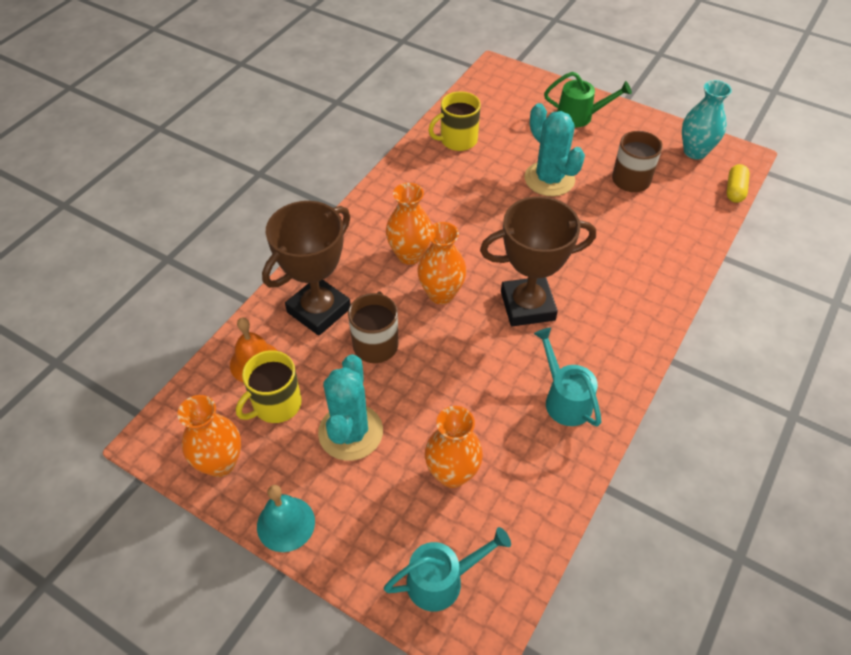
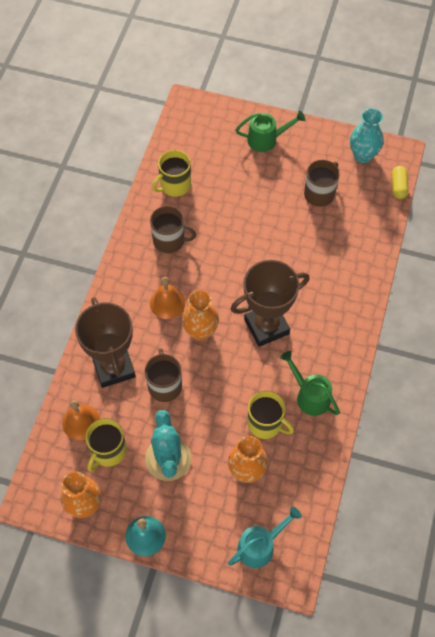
camera: 15 degrees left, 10 degrees up
(318, 310) = (113, 367): brown trophy -> brown trophy turned 45 degrees counterclockwise
(409, 255) = (167, 303): orange vase -> orange bell
(434, 192) = (170, 240): none -> brown mug
(495, 420) = (265, 423): none -> yellow mug
(549, 179) = (256, 208): turquoise cactus -> none
(564, 399) = (309, 395): turquoise watering can -> green watering can

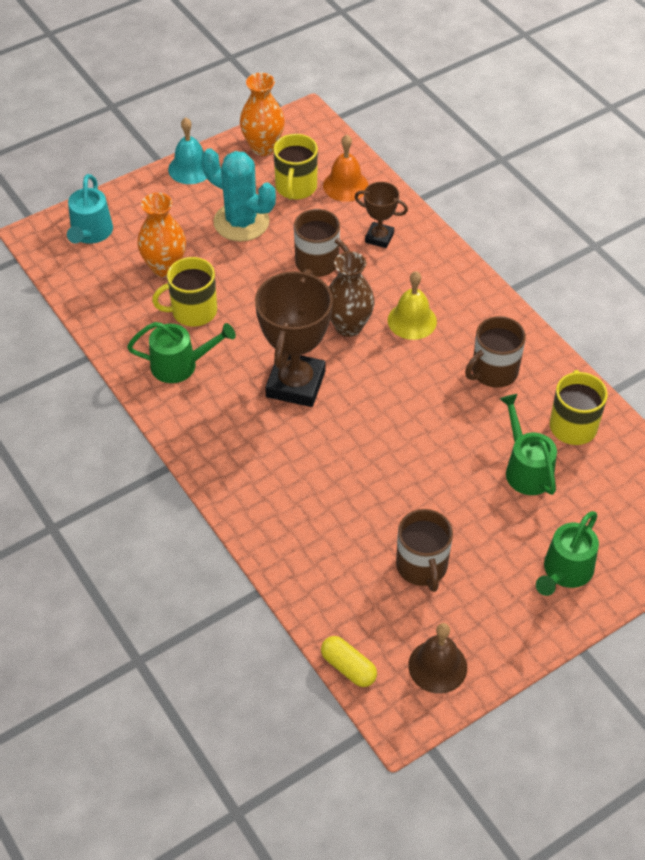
camera: 130 degrees right, 10 degrees down
(108, 451) = (296, 187): yellow mug -> yellow mug turned 150 degrees counterclockwise
(113, 367) = (379, 237): brown trophy -> brown trophy, size x0.52
(167, 303) = (412, 320): orange bell -> yellow bell
(200, 331) = (348, 326): orange vase -> brown vase
(221, 188) = (525, 468): none -> green watering can
(363, 155) = (437, 666): turquoise vase -> brown bell

